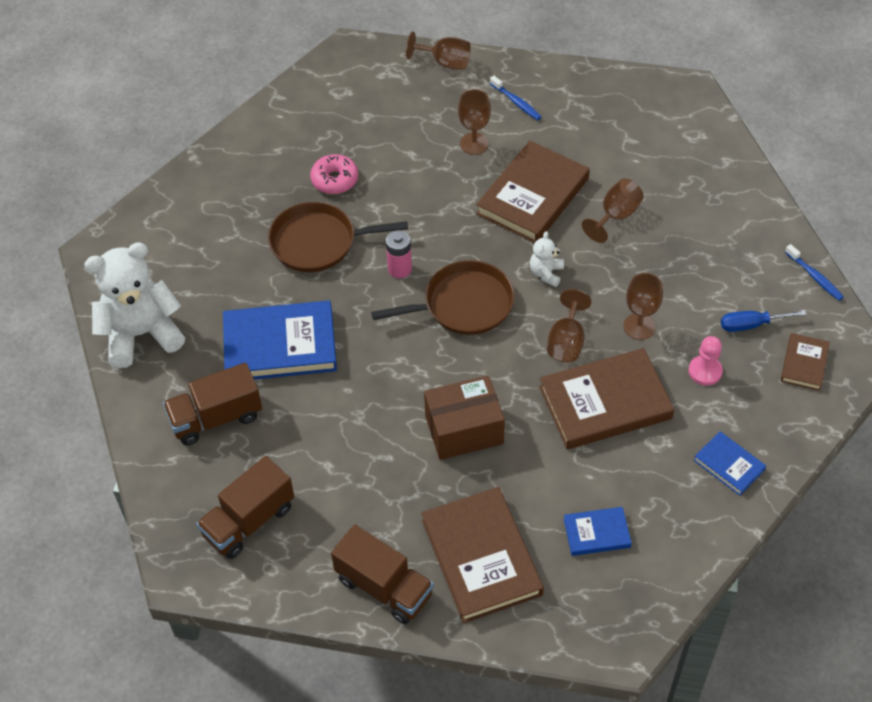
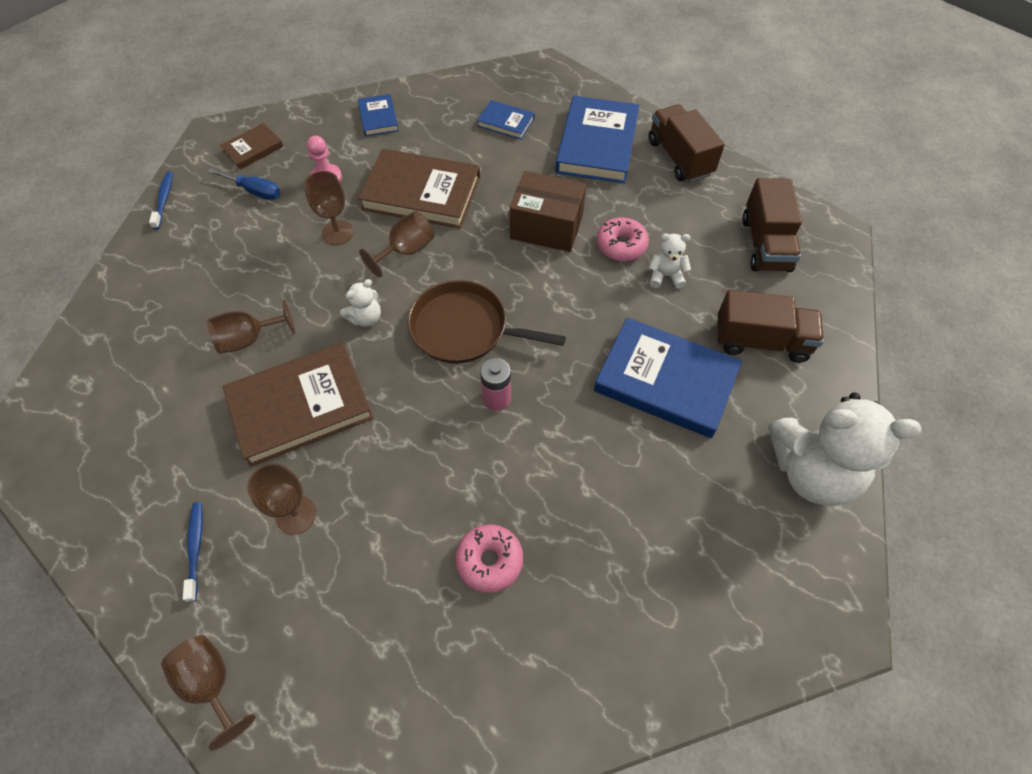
camera: 150 degrees left, 5 degrees up
(249, 521) = (765, 244): brown truck -> brown truck turned 105 degrees clockwise
(318, 242) = (560, 480): brown pan -> none
(327, 437) = (665, 276): none -> white teddy bear
(384, 447) = (621, 245): none -> pink donut
(481, 557) = (597, 144): brown book -> blue book

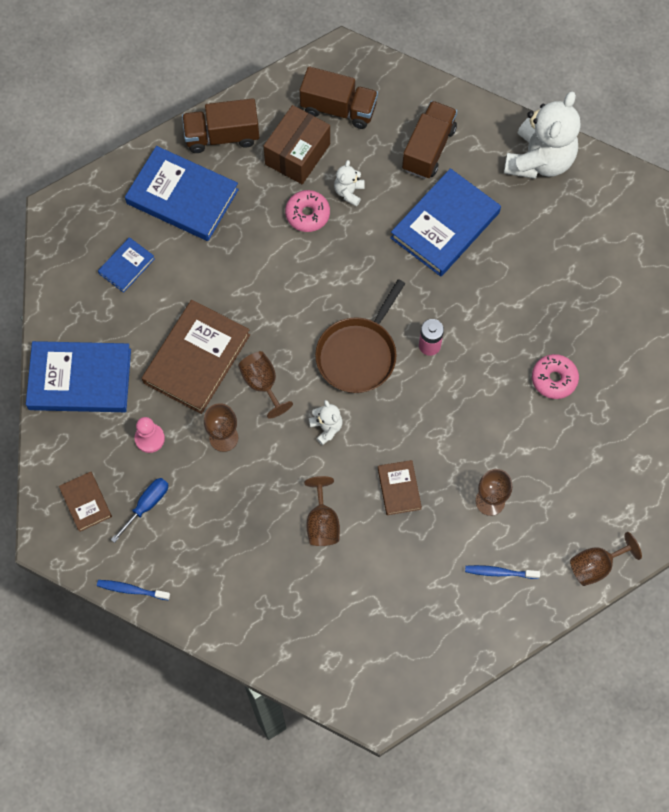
camera: 75 degrees left, 10 degrees up
(300, 406) = (399, 488): brown book -> brown book, size x0.50
(378, 118) = (80, 379): blue book -> blue book, size x1.99
(546, 227) = (269, 266): brown box -> brown box (297, 154)

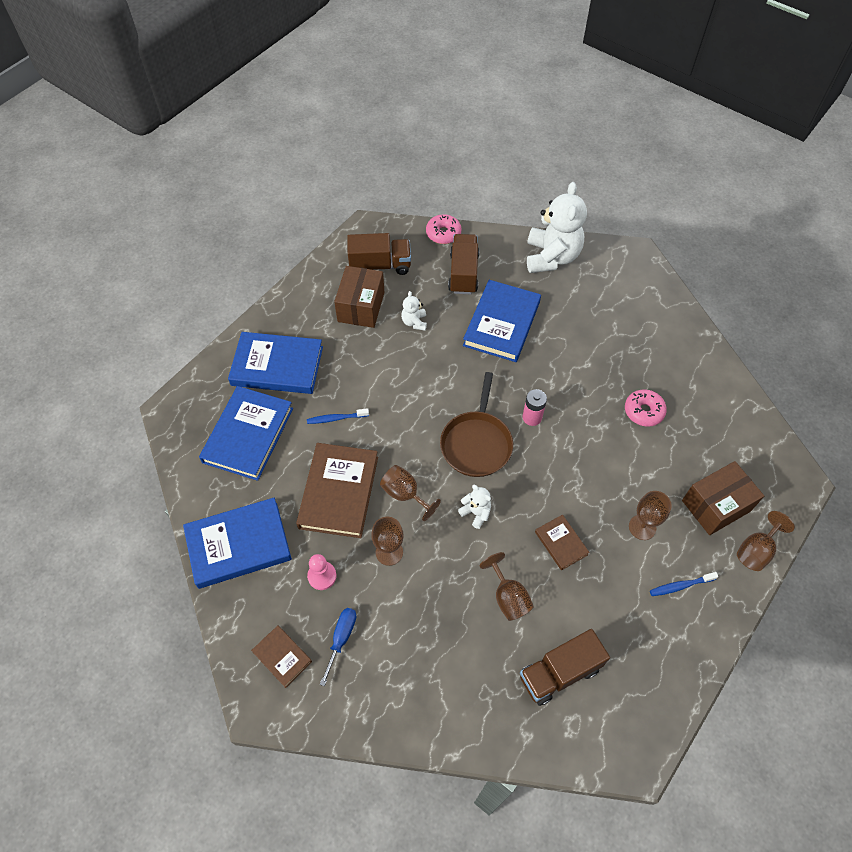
camera: 20 degrees left, 10 degrees down
(126, 266) = (248, 435): blue book -> blue book, size x1.99
(131, 590) = (356, 727): blue toothbrush -> blue toothbrush (336, 418)
(222, 136) = (293, 311): brown truck -> brown truck (559, 672)
(307, 214) = (388, 348): pink donut -> pink donut (443, 233)
(579, 506) = (716, 506): none -> brown box

